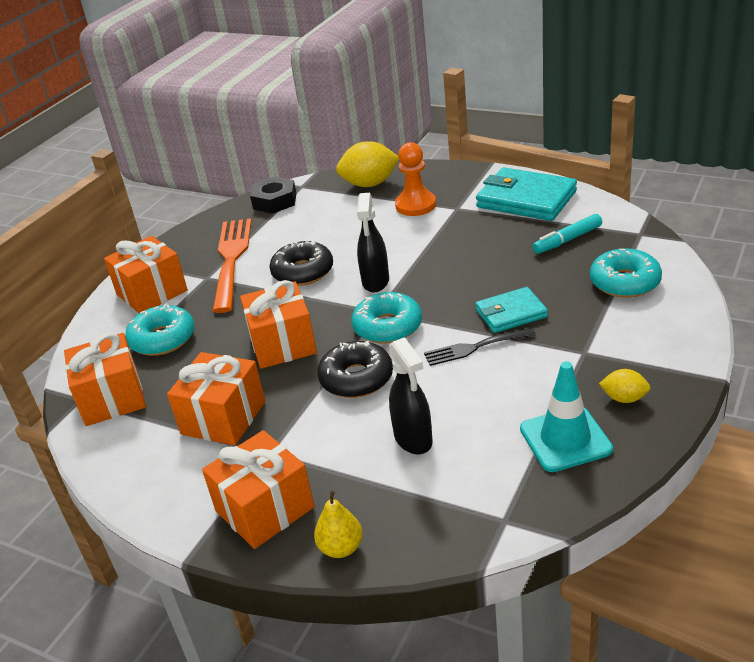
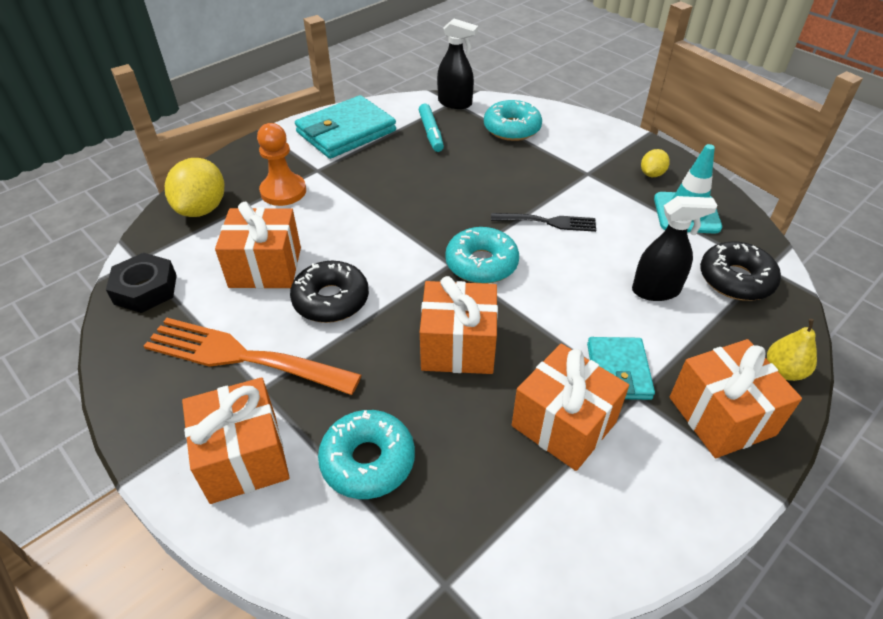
camera: 75 degrees left, 10 degrees up
(112, 398) = (466, 540): orange gift -> orange gift (265, 267)
(356, 378) = (551, 304): black donut -> black donut (735, 279)
(375, 282) = (398, 252): black spray bottle -> black spray bottle (455, 103)
(475, 347) = (548, 222): black fork -> black fork turned 90 degrees counterclockwise
(511, 313) = (513, 190): turquoise wallet -> turquoise wallet (618, 371)

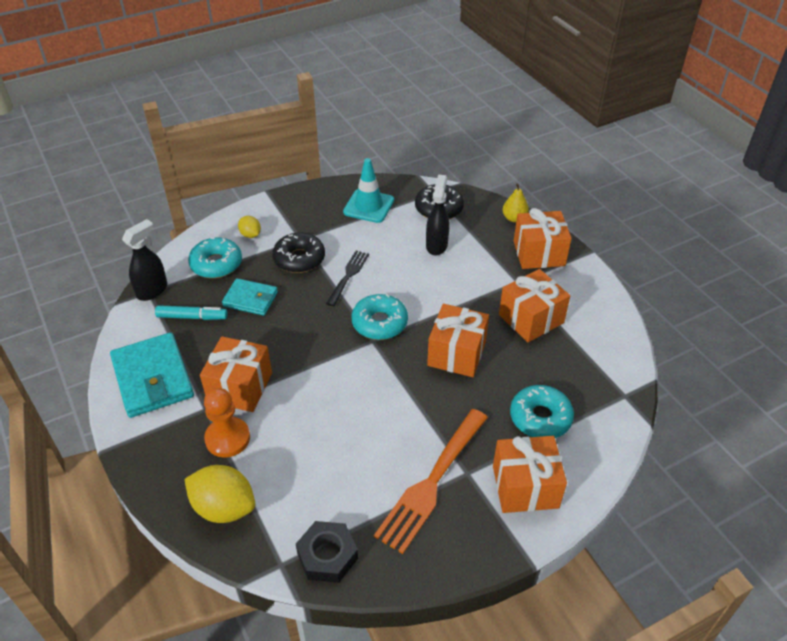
camera: 75 degrees left, 0 degrees up
(265, 267) = (332, 460): orange gift -> orange gift (240, 387)
(331, 300) = (387, 419): black donut -> black donut (299, 259)
(618, 371) = (497, 283): turquoise wallet -> turquoise wallet (250, 299)
(651, 174) = (318, 207): yellow lemon -> yellow lemon (250, 235)

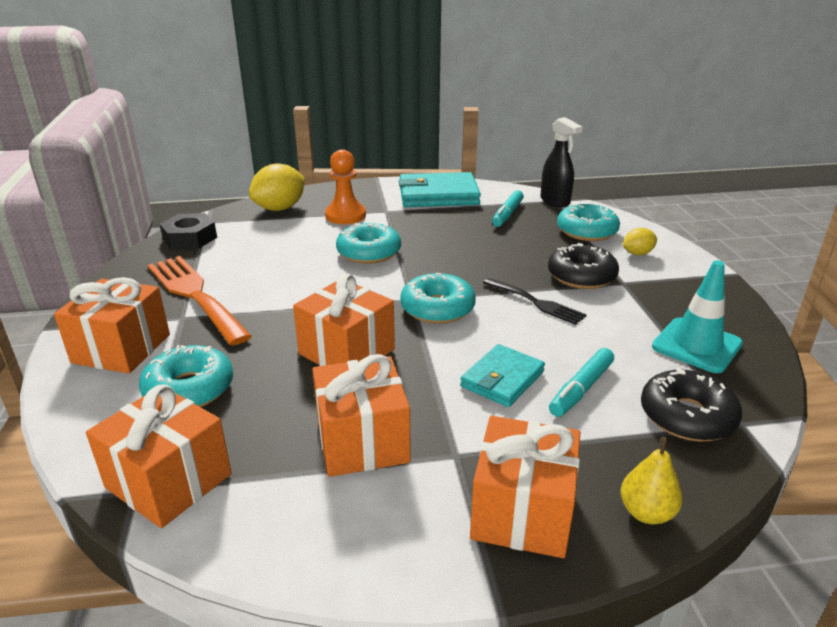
camera: 110 degrees right, 15 degrees down
(240, 387) = (399, 225): orange gift -> orange gift (169, 481)
(250, 299) = (520, 242): turquoise wallet -> turquoise wallet (502, 379)
(305, 391) = (369, 252): none -> turquoise donut
(436, 245) = (581, 389): black spray bottle -> turquoise marker

